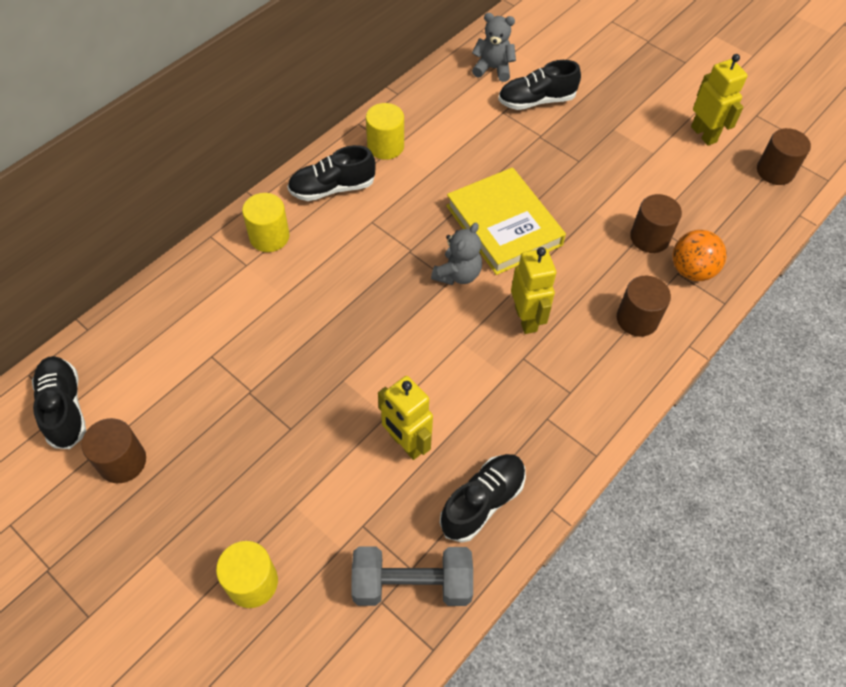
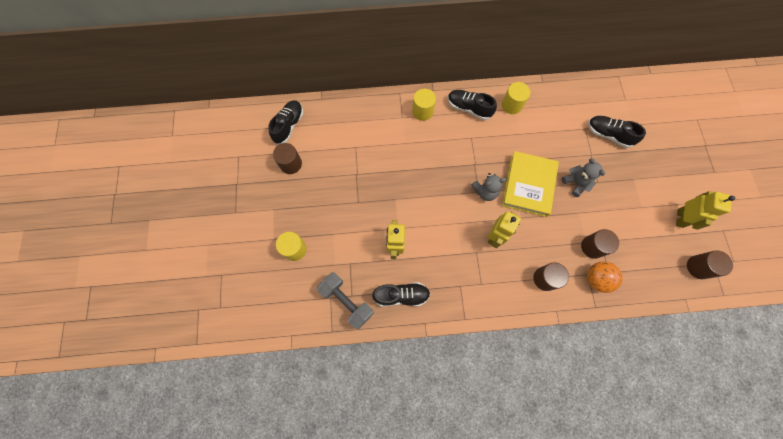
camera: 45 degrees right, 15 degrees up
(493, 69) = (603, 101): grey teddy bear -> grey teddy bear (575, 183)

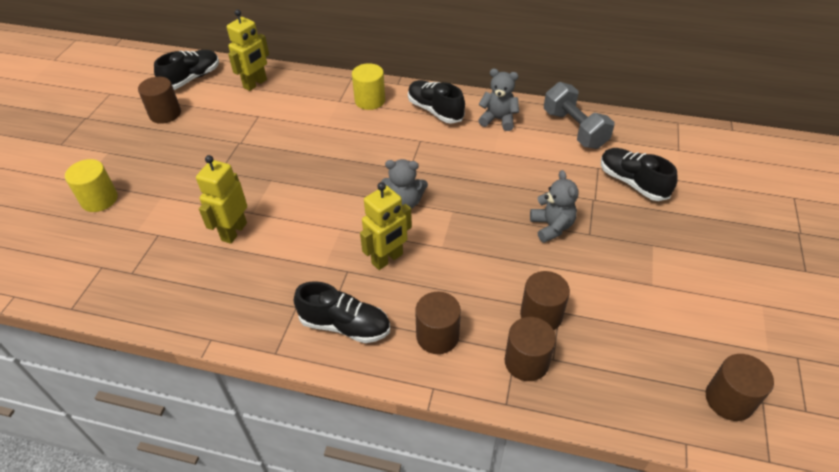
camera: 20 degrees right, 25 degrees down
(347, 301) = (119, 277): grey dumbbell -> grey dumbbell (574, 129)
(401, 295) = (201, 293): black shoe -> black shoe (345, 325)
(511, 105) = (498, 119): yellow cylinder -> grey teddy bear
(528, 185) = (474, 211): yellow book -> none
(596, 279) = (526, 362): orange ball -> brown cylinder
(680, 218) = (718, 317): yellow robot -> yellow robot (255, 84)

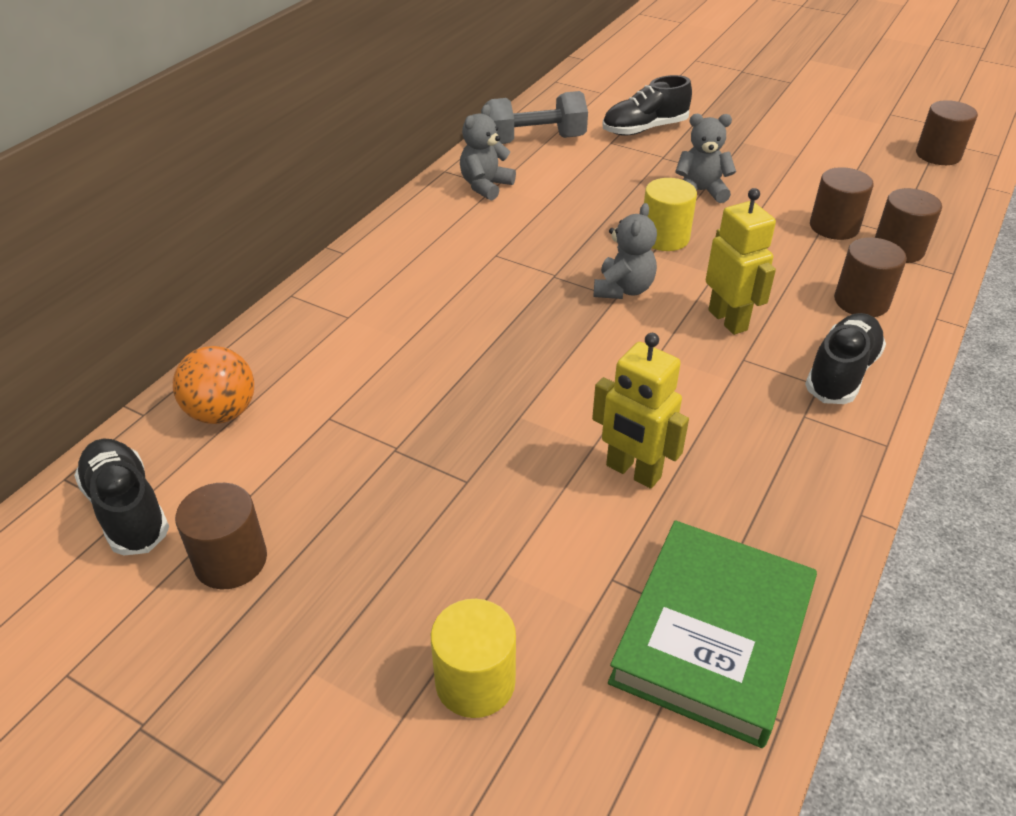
camera: 75 degrees left, 5 degrees down
(121, 277) = (713, 635): none -> green book
(255, 84) = (222, 413): yellow robot -> orange ball
(370, 100) = (369, 285): yellow cylinder -> yellow cylinder (664, 238)
(435, 110) = (434, 230): black shoe -> none

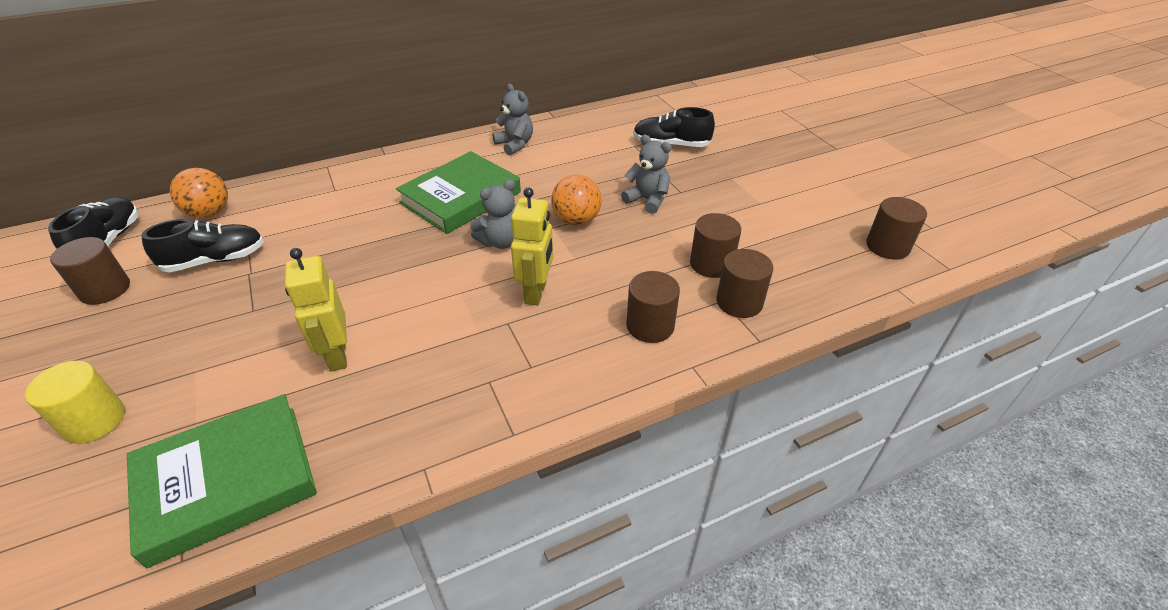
camera: 35 degrees right, 0 degrees up
(485, 186) = (515, 145): grey teddy bear -> grey teddy bear turned 75 degrees clockwise
(513, 264) = (461, 198): none -> green book
(535, 140) = (586, 127): grey dumbbell -> none
(664, 238) = (576, 220): yellow cylinder -> orange ball
(841, 373) = (557, 367): black shoe -> black shoe (215, 260)

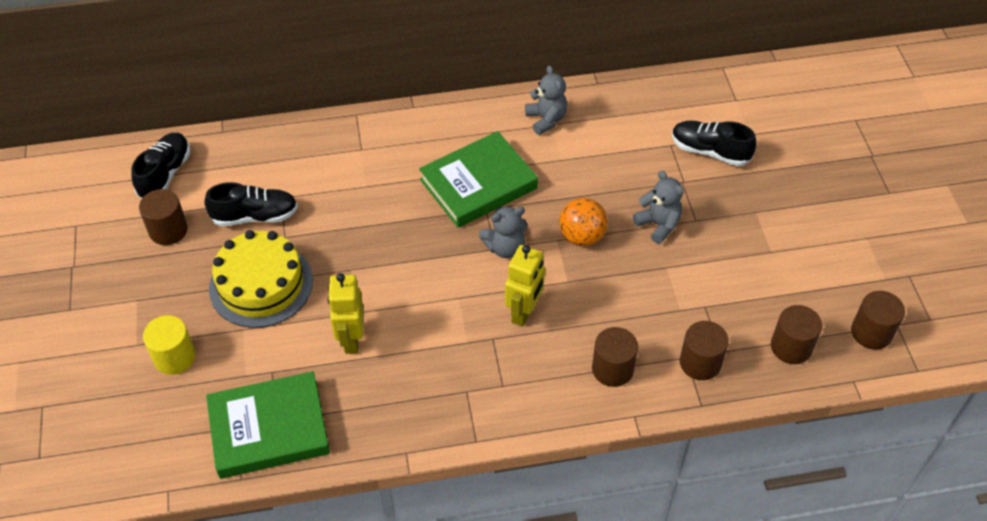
camera: 15 degrees right, 10 degrees up
(209, 213) = (248, 157): orange ball -> none
(220, 321) = (261, 284): none -> yellow cake
(711, 264) = (691, 315): brown cylinder -> brown cylinder (791, 347)

